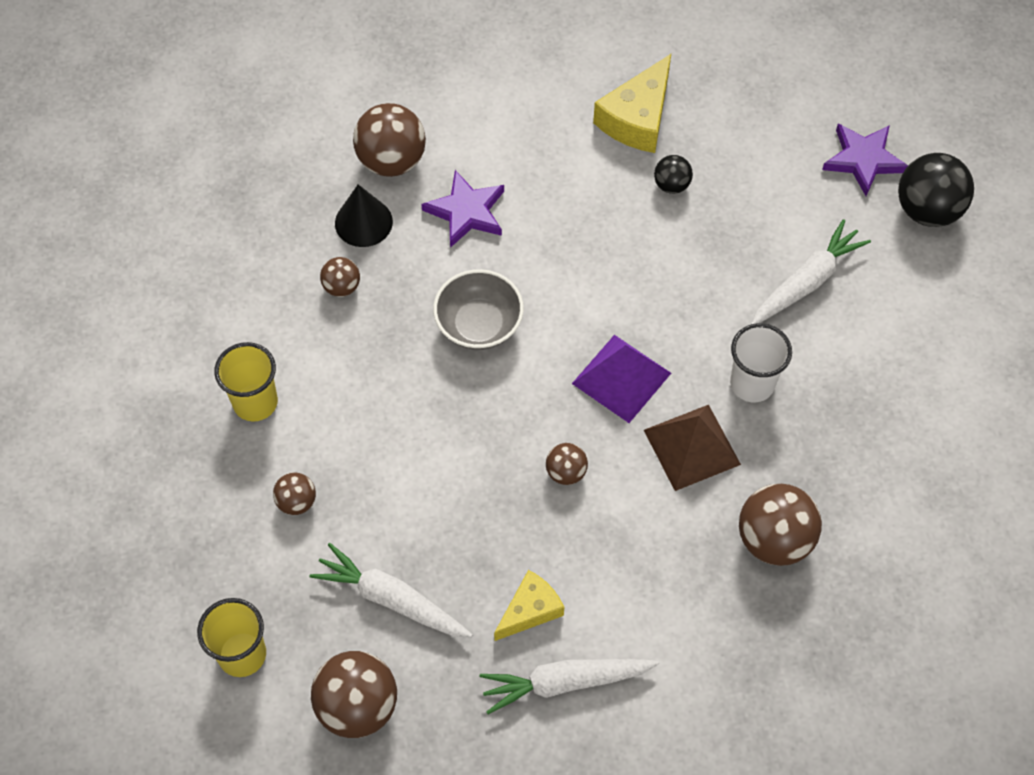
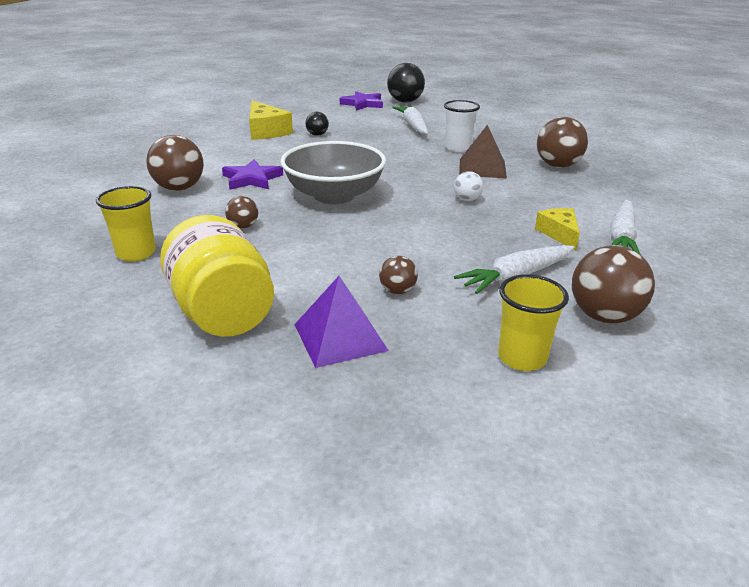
camera: 60 degrees left, 30 degrees down
(176, 381) = (222, 313): none -> yellow jar
(255, 402) = (290, 283): yellow cup -> yellow cup (136, 253)
(363, 222) = (207, 207): black cone -> none
(479, 324) = (334, 195): grey bowl -> grey bowl, size x1.58
(566, 472) = (467, 199): brown ball -> white ball
(621, 378) = (419, 172): purple pyramid -> purple pyramid (340, 337)

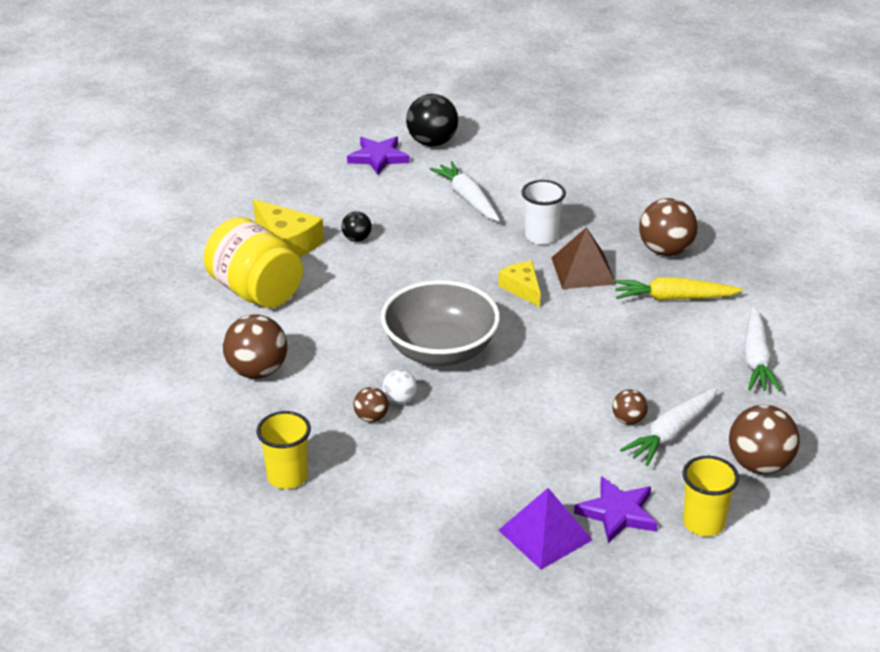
camera: 15 degrees left, 5 degrees up
(222, 313) = (426, 531): yellow jar -> yellow jar (256, 291)
(252, 179) = (330, 339): purple star -> purple star (617, 513)
(397, 291) = (570, 473): brown ball -> brown ball (628, 420)
(467, 199) = (586, 330): white ball -> white ball (399, 400)
(554, 191) = (673, 298): none -> yellow carrot
(559, 234) = (695, 365): yellow cheese -> yellow cheese (522, 288)

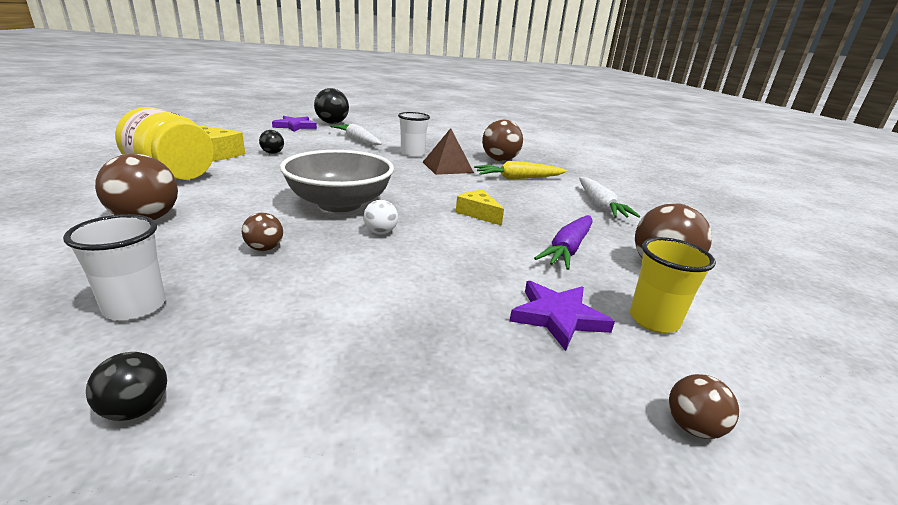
camera: 15 degrees left, 10 degrees down
(287, 477) = (135, 307): yellow cup -> white cup
(316, 554) = (136, 409): none -> black ball
(399, 400) = (298, 235): white ball -> white ball (380, 232)
(522, 288) = (405, 174): yellow cheese -> yellow cheese (478, 213)
(545, 535) = (484, 348): purple pyramid -> none
(628, 420) = (524, 242): brown ball -> brown ball (692, 427)
(671, 433) = (568, 249): white carrot -> purple carrot

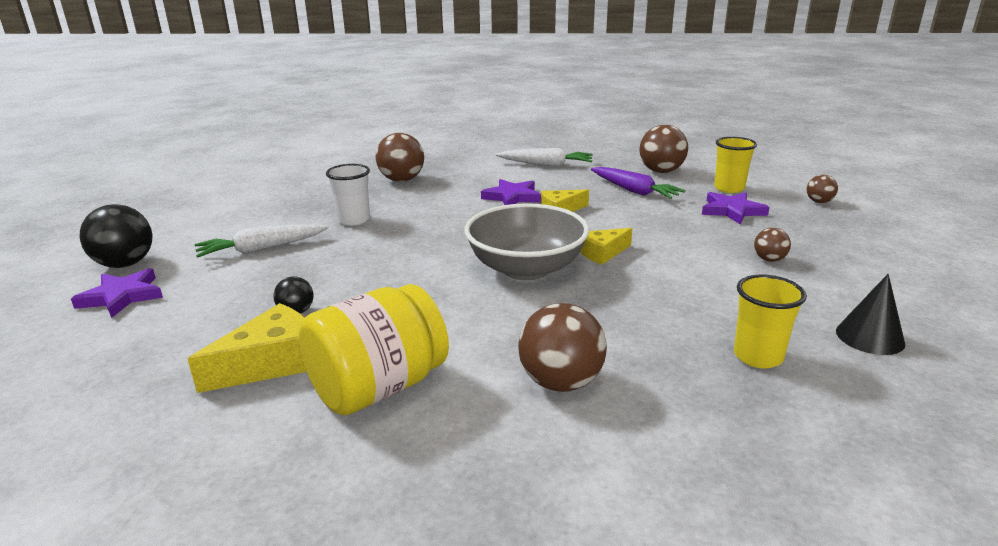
camera: 70 degrees left, 0 degrees up
(135, 307) = (758, 356): white cup -> yellow cup
(136, 409) = (870, 337): black ball -> black cone
(264, 248) = (640, 305): brown ball -> brown ball (769, 259)
(380, 232) = (602, 253): white ball -> yellow cheese
(447, 167) = (417, 207): brown pyramid -> none
(495, 194) = (512, 197): none -> purple star
(518, 178) = (467, 181): yellow carrot -> none

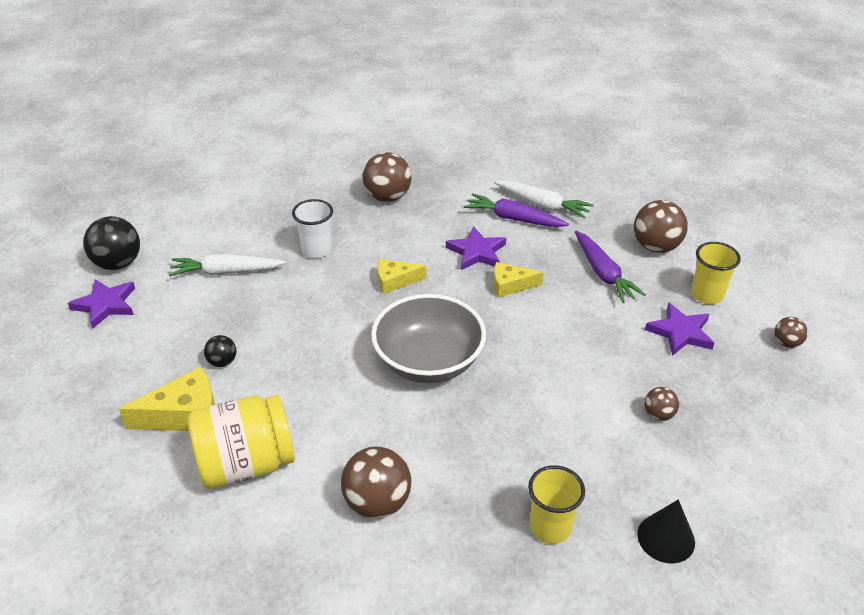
camera: 20 degrees right, 15 degrees up
(528, 175) = (513, 219): none -> purple carrot
(602, 253) = (508, 360): yellow cheese -> yellow cheese (395, 281)

